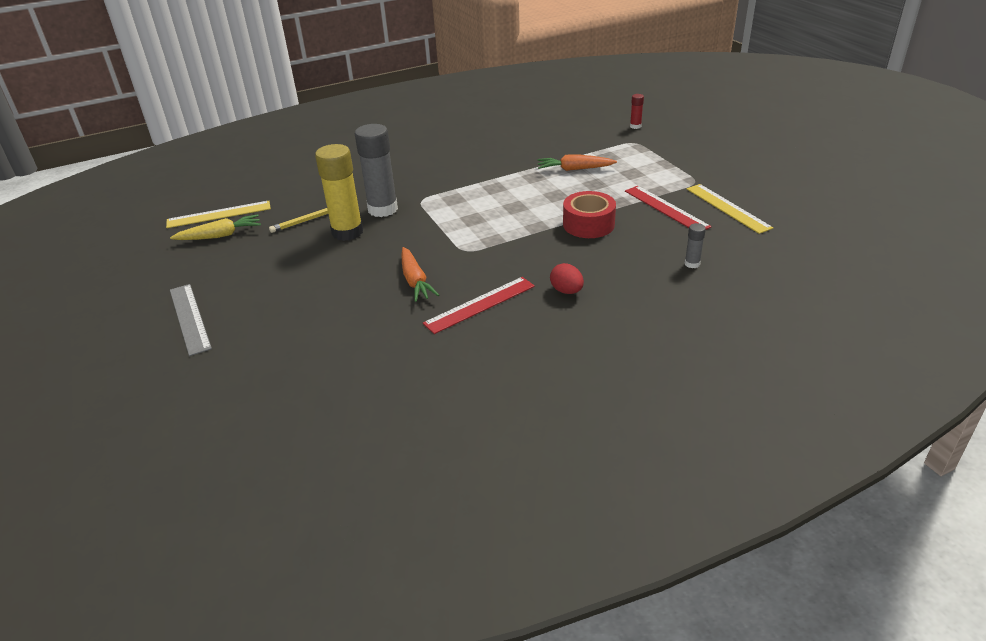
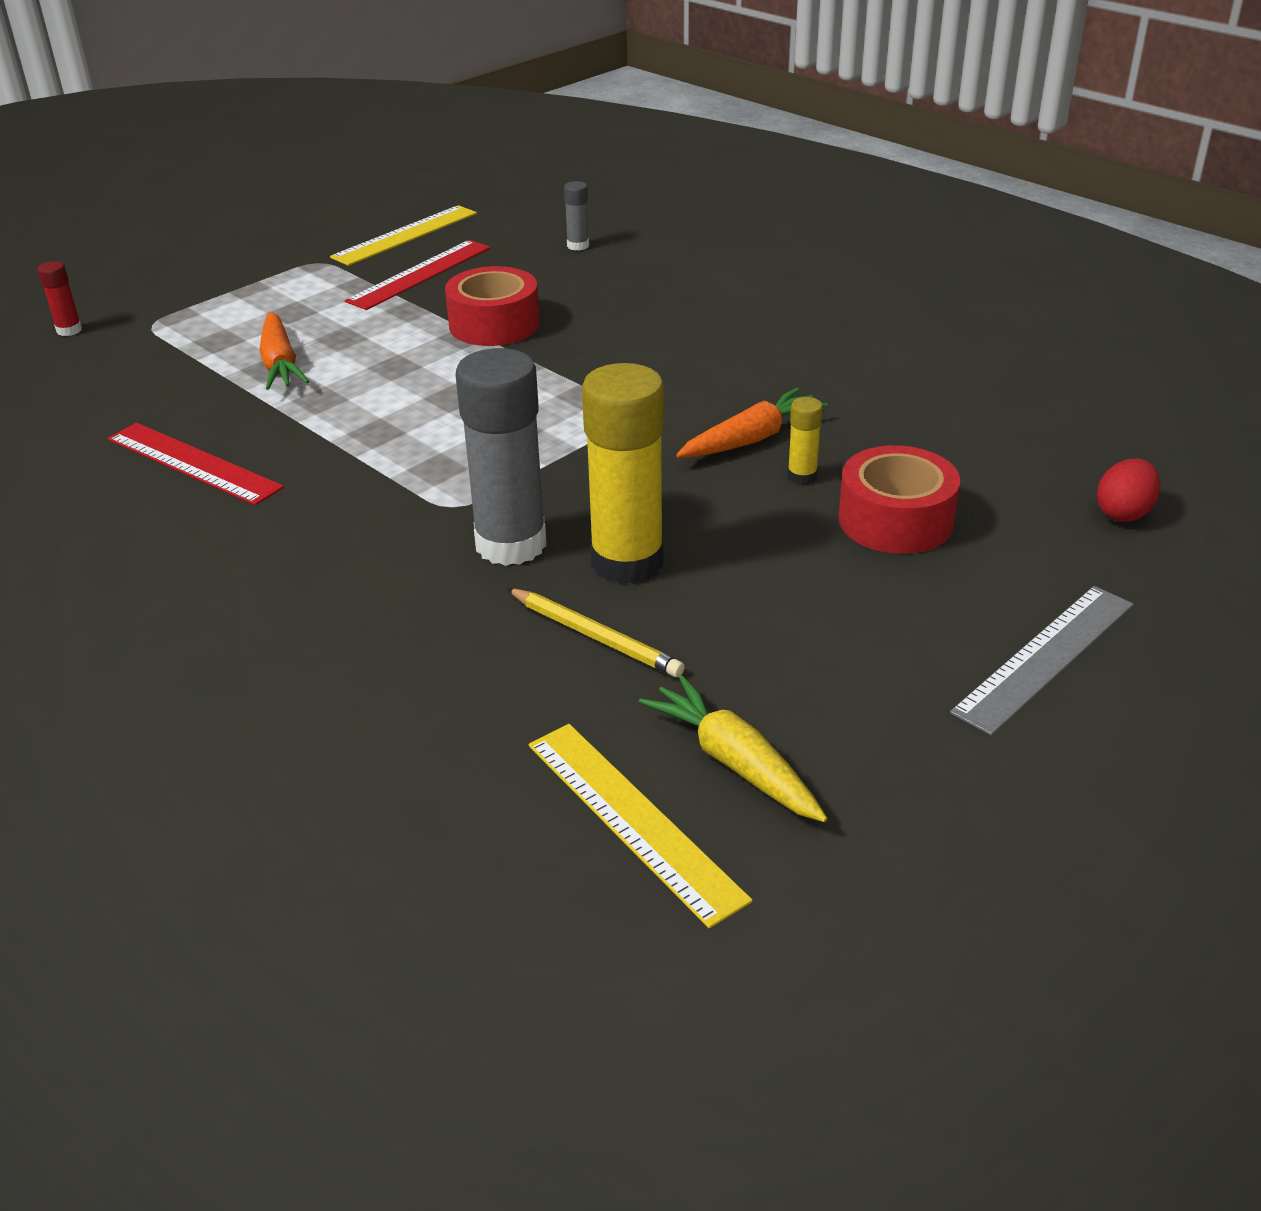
camera: 110 degrees left, 0 degrees up
(312, 306) = (895, 520): none -> red tape
(370, 288) = (802, 476): none -> yellow glue stick
(480, 305) = (776, 370): red ruler -> red ruler (194, 463)
(566, 291) = (697, 315): red egg -> red egg (1123, 513)

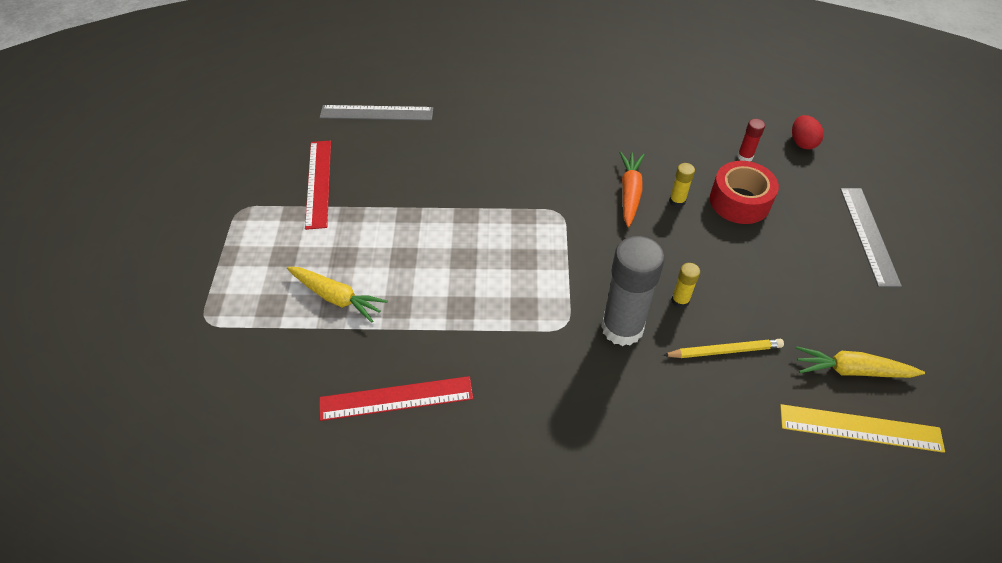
camera: 45 degrees left, 15 degrees up
(69, 330) = (155, 362): red glue stick -> red glue stick (745, 157)
(280, 364) = (336, 297): orange carrot -> yellow carrot
(405, 235) = (265, 158): yellow ruler -> none
(494, 324) = (413, 195): red tape -> none
(578, 246) = (376, 113): grey glue stick -> grey ruler
(627, 562) = (680, 300): yellow glue stick -> yellow glue stick, size x0.44

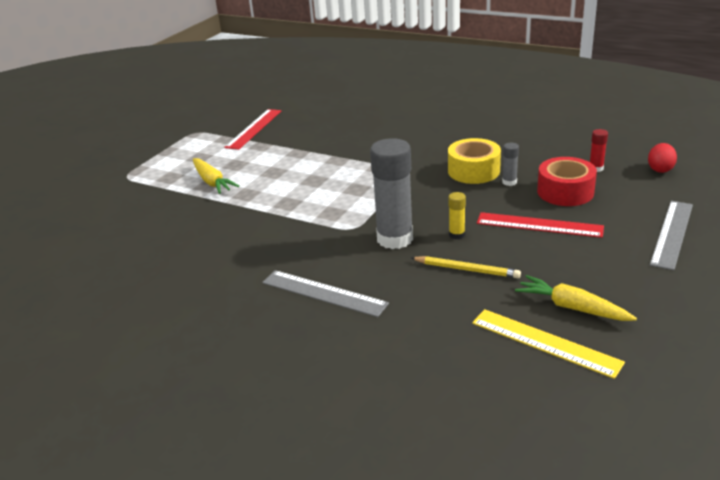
camera: 30 degrees right, 20 degrees down
(376, 113) = (325, 102): grey ruler -> grey ruler (323, 293)
(396, 398) = (202, 236): red ruler -> red ruler (539, 225)
(629, 193) = (473, 171): orange carrot -> yellow tape
(677, 201) = (509, 182): yellow glue stick -> grey glue stick

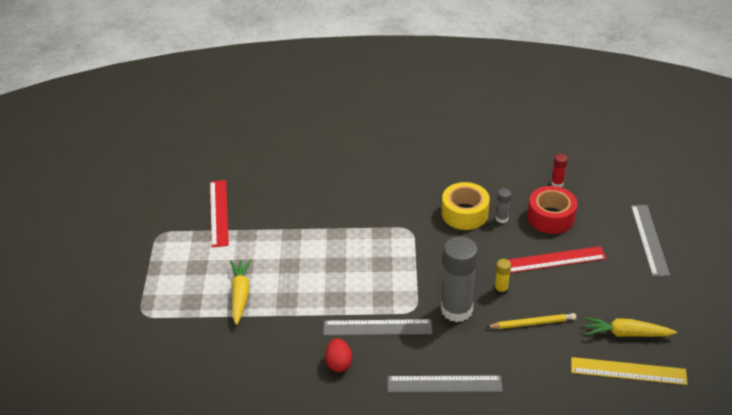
camera: 30 degrees left, 10 degrees up
(212, 182) = (240, 295): yellow carrot -> yellow carrot turned 120 degrees counterclockwise
(304, 233) = (377, 328): none -> grey ruler
(660, 169) = (604, 171): red egg -> red egg (339, 363)

